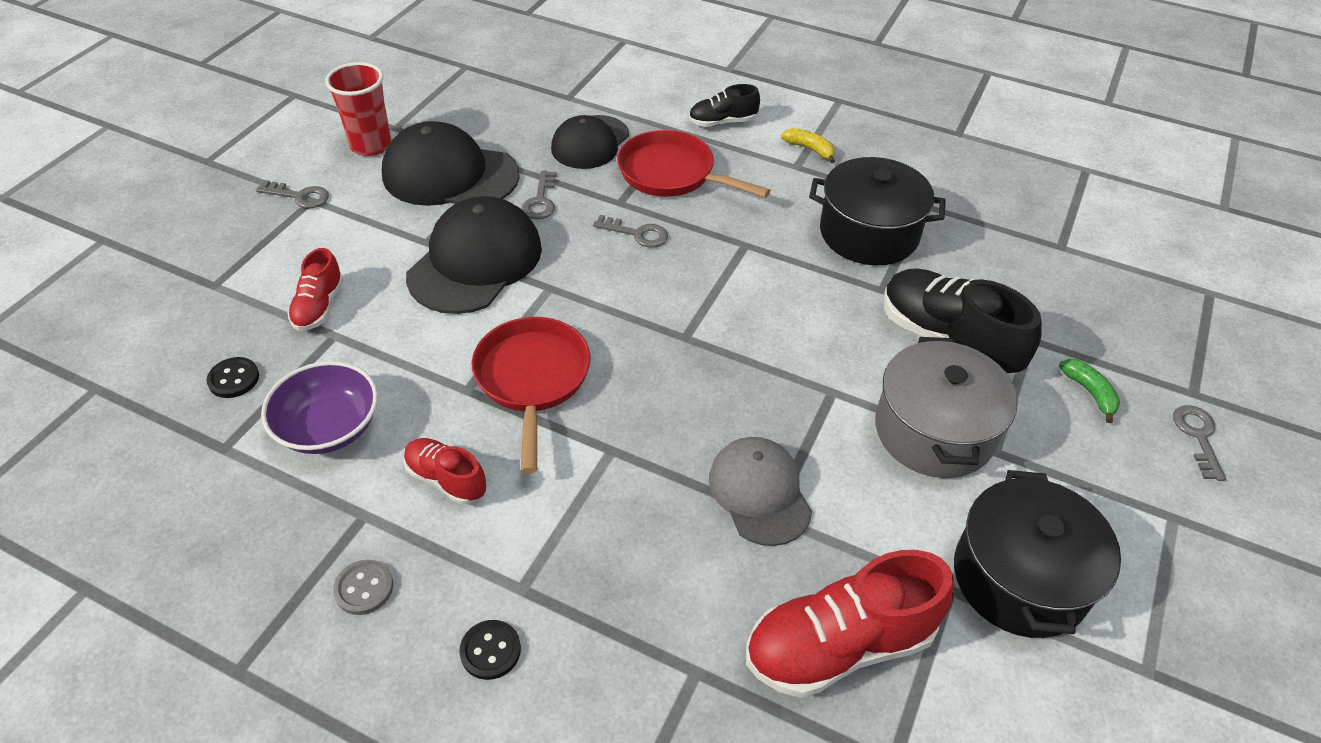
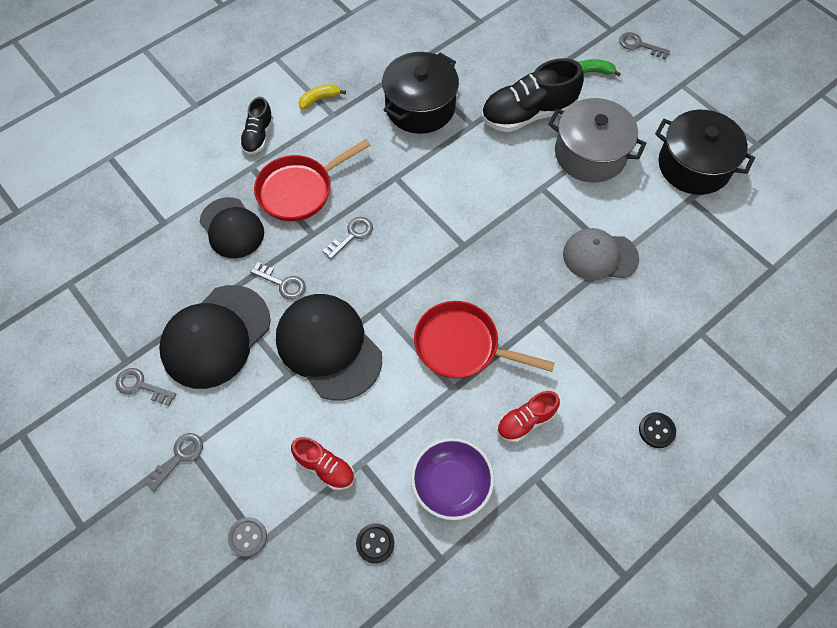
camera: 65 degrees left, 15 degrees up
(364, 588) = (591, 490): grey button -> grey button (247, 537)
(371, 145) = (141, 386): red cup -> grey key
(839, 645) = (706, 262): red shoe -> none

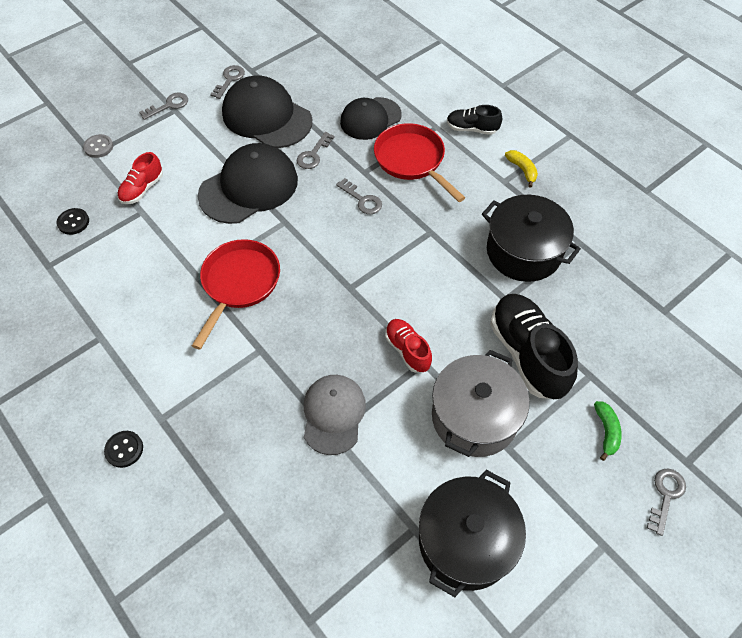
camera: 90 degrees right, 5 degrees down
(179, 457) = (169, 105): grey key -> grey key turned 75 degrees counterclockwise
(451, 485) = (109, 273): purple bowl -> none
(525, 421) = (155, 332): red shoe -> red shoe (407, 350)

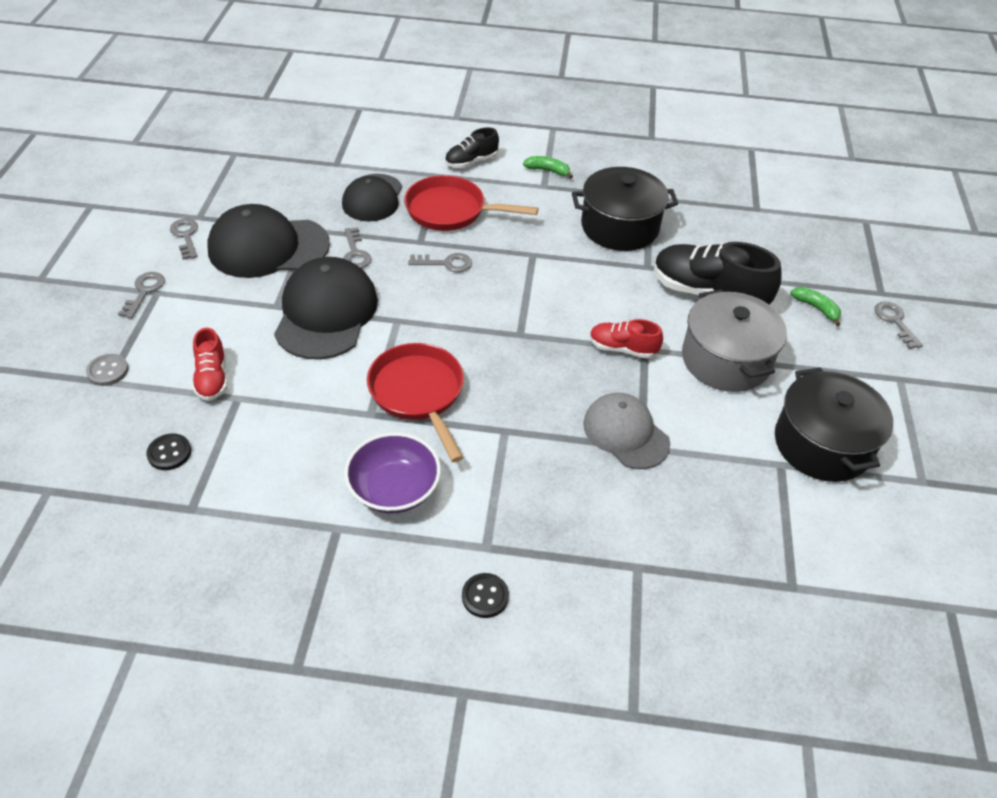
camera: 45 degrees left, 10 degrees down
(155, 337) = (394, 489): none -> purple bowl
(522, 170) = (548, 171): yellow banana -> green banana

